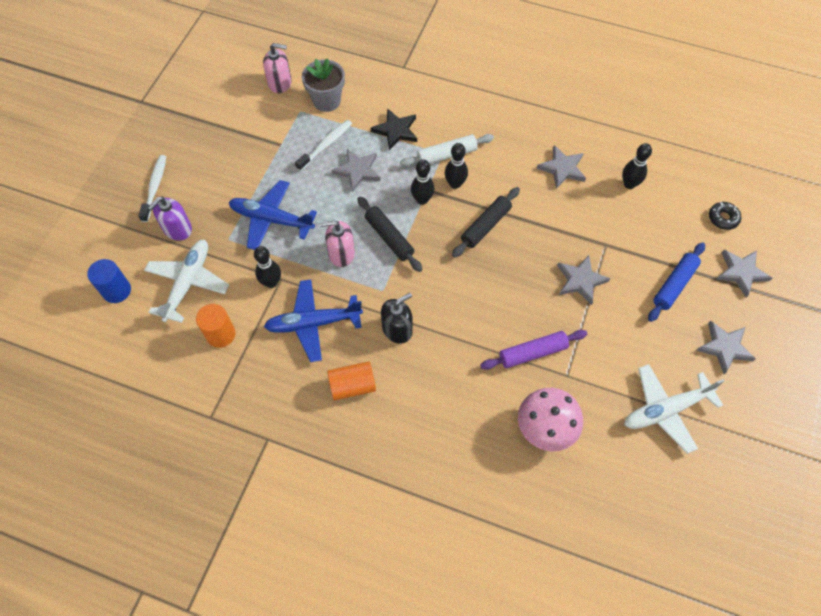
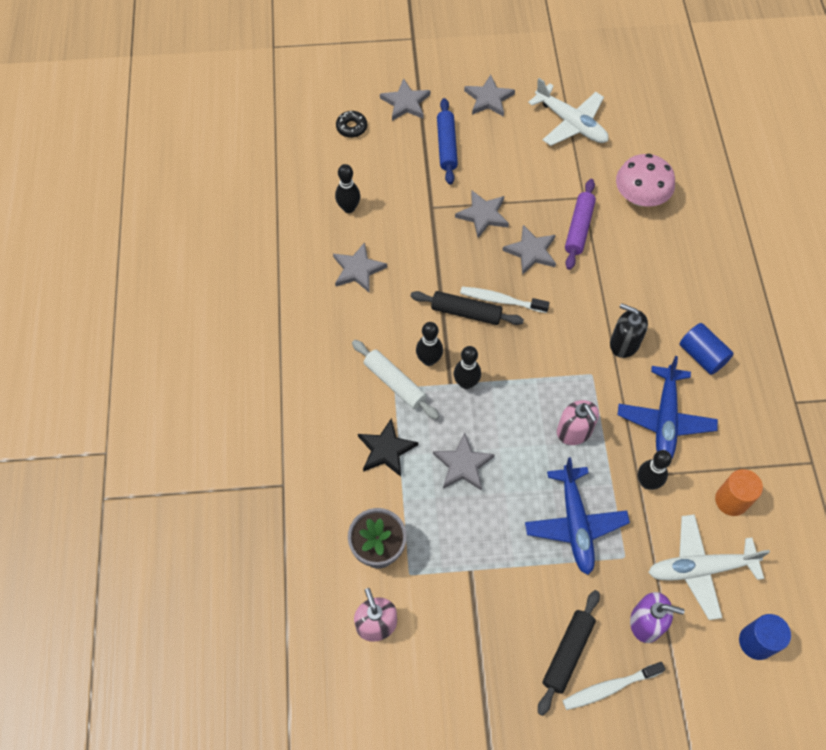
camera: 115 degrees left, 0 degrees up
(313, 323) = (665, 419): blue plane -> blue plane turned 45 degrees clockwise
(326, 145) = (444, 517): white toothbrush -> white toothbrush (501, 300)
(352, 386) = (702, 355): orange cylinder -> blue cylinder
(389, 237) = (529, 394): black rolling pin -> black rolling pin (567, 653)
(524, 301) = (531, 251): none -> grey star
(532, 353) = (578, 228): purple rolling pin -> purple rolling pin turned 60 degrees clockwise
(674, 285) = (446, 146): blue rolling pin -> blue rolling pin turned 75 degrees clockwise

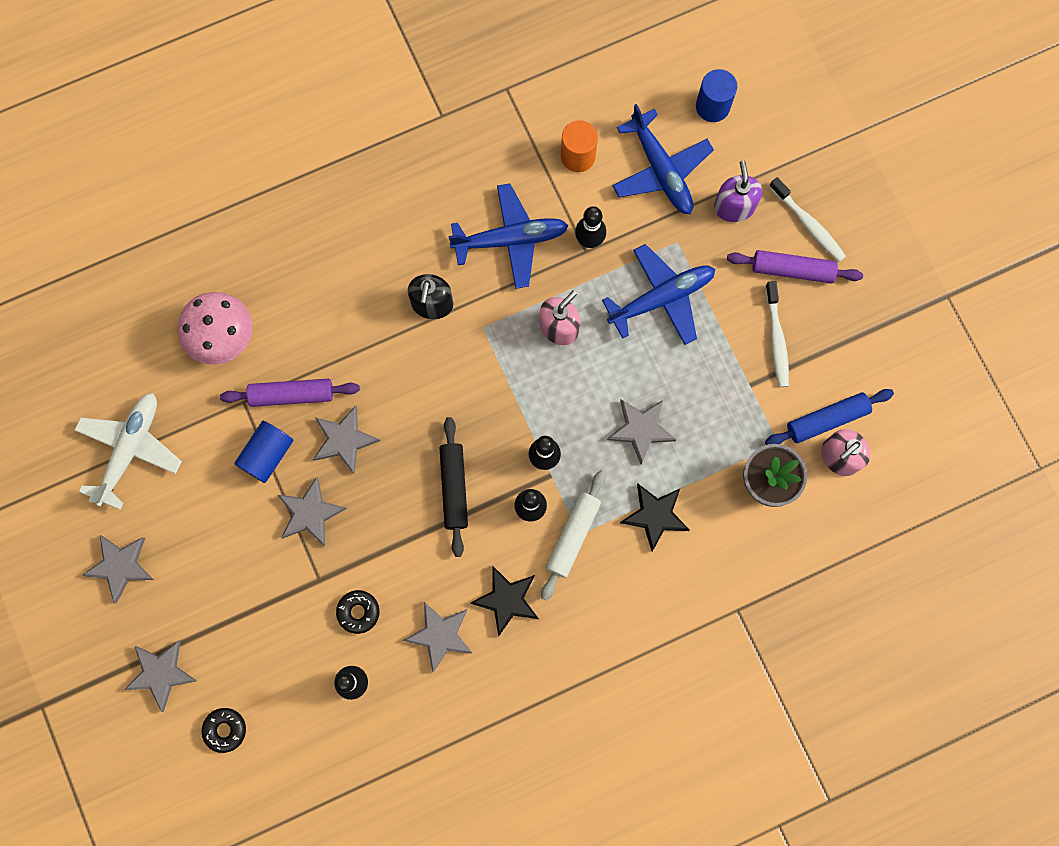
camera: 110 degrees left, 15 degrees up
(365, 321) = (507, 600): none -> black star
(397, 224) = (358, 612): none -> black donut
(446, 146) = (216, 594): blue rolling pin -> blue rolling pin (827, 420)
(501, 300) = (424, 454): white toothbrush -> white toothbrush (776, 339)
(567, 653) = (792, 270): black rolling pin -> purple rolling pin
(700, 568) = (661, 170): white plane -> blue plane
(702, 355) = (418, 219): blue cylinder -> blue cylinder (267, 455)

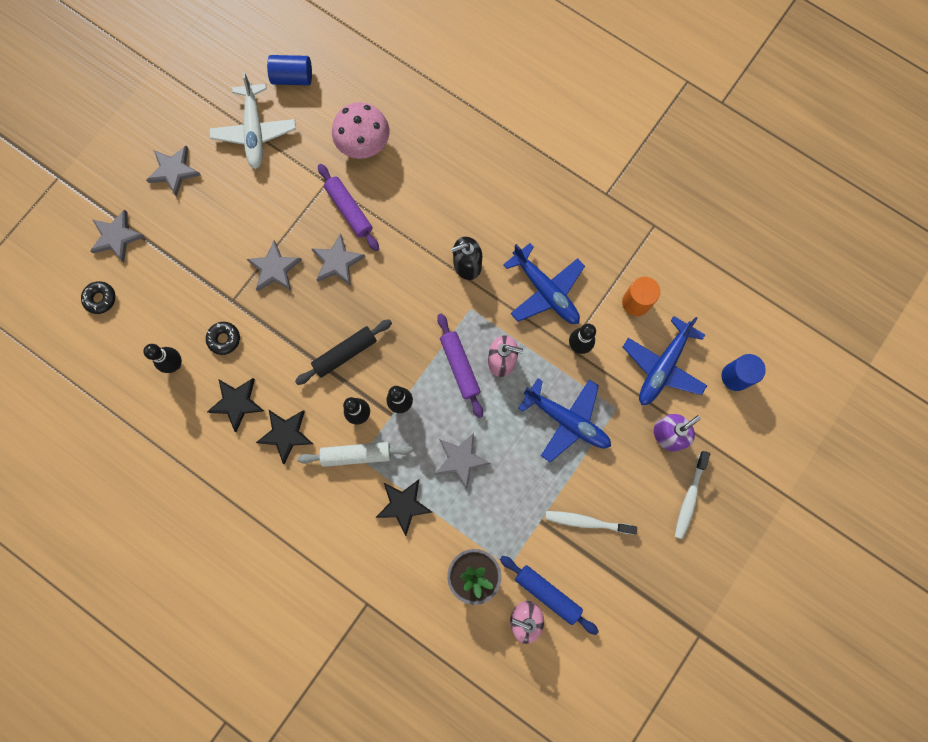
camera: 60 degrees right, 0 degrees up
(130, 449) = (255, 132): white plane -> white plane turned 90 degrees clockwise
(267, 455) = (299, 218): blue cylinder -> blue cylinder (292, 78)
(440, 635) = (237, 403): grey star -> black star
(776, 339) = (586, 522): white toothbrush -> white toothbrush turned 45 degrees clockwise
(792, 270) = (647, 504): purple rolling pin -> purple rolling pin (460, 367)

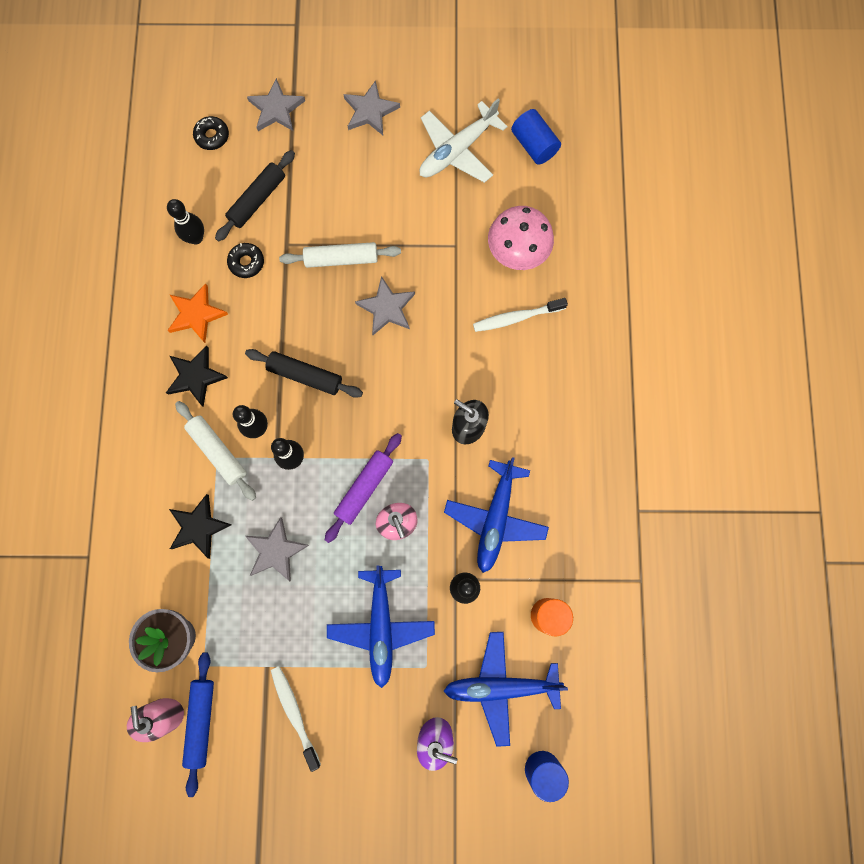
camera: 55 degrees right, 0 degrees up
(180, 299) = (257, 200): none -> black rolling pin
(237, 403) = (196, 314): black star -> orange star
(274, 269) = (341, 259): grey star -> white rolling pin
(349, 210) = (443, 284): purple rolling pin -> none
(689, 497) = (386, 802): white toothbrush -> white toothbrush (516, 317)

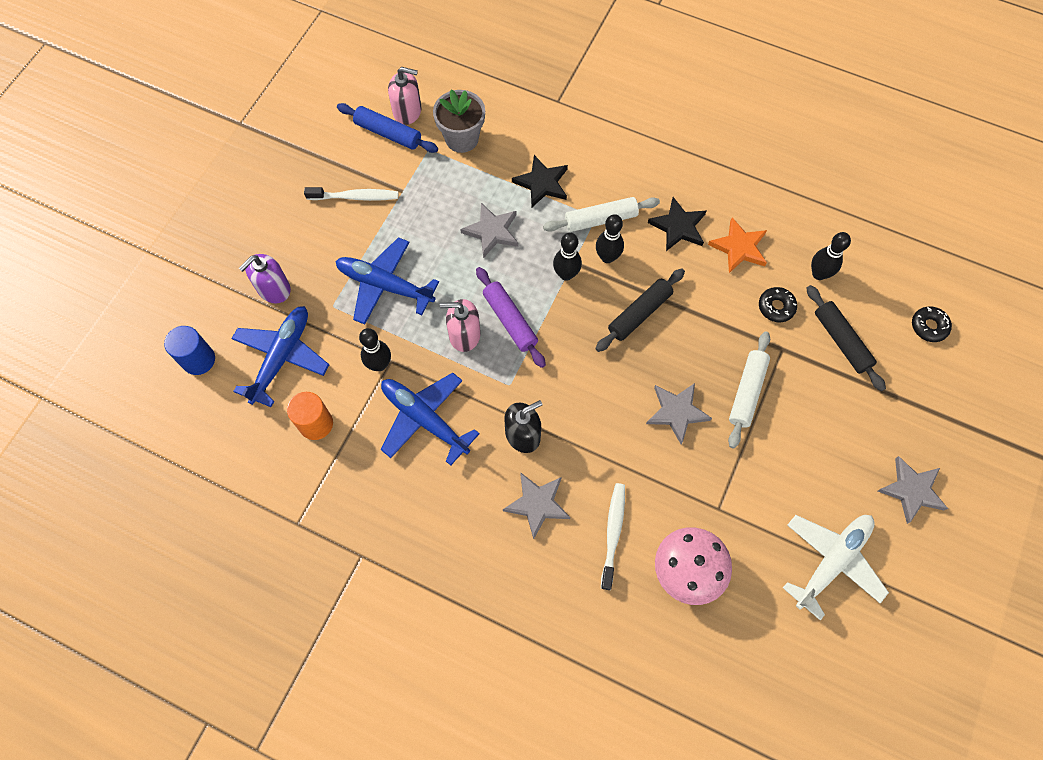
camera: 115 degrees right, 10 degrees down
(276, 109) = (943, 397): grey star -> grey star (537, 504)
(457, 150) = (832, 561): white plane -> white plane turned 60 degrees clockwise
(534, 145) = (810, 651): blue cylinder -> none

